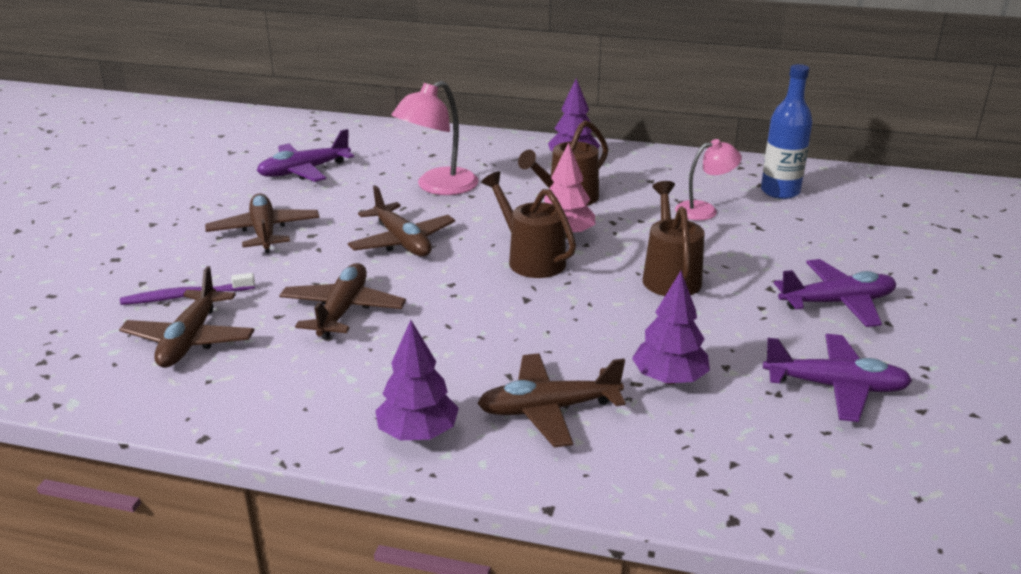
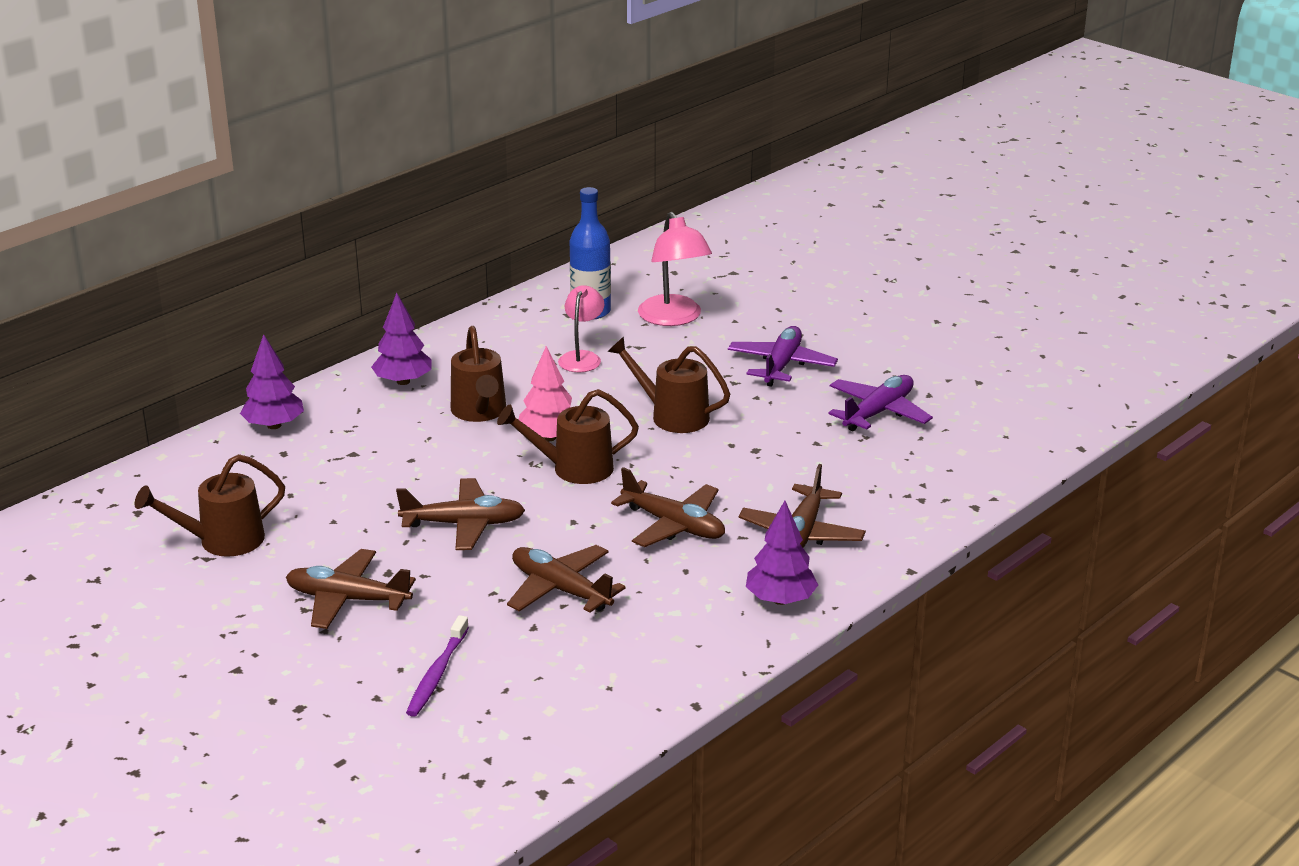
camera: 60 degrees left, 0 degrees up
(190, 340) = (527, 685): brown plane -> brown plane (673, 525)
(304, 171) = (221, 541): purple plane -> brown watering can
(438, 187) = (368, 472): pink lamp -> pink lamp (674, 318)
(669, 379) = (810, 471): purple tree -> purple tree (274, 425)

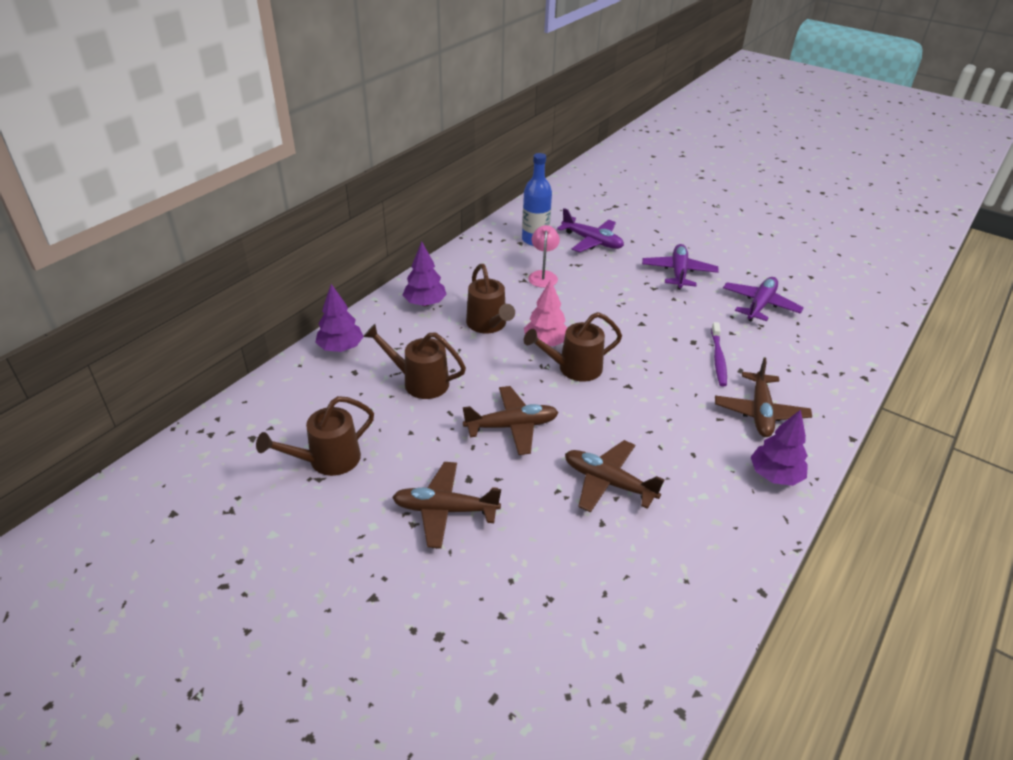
camera: 10 degrees left, 10 degrees up
(437, 674) = (543, 582): purple toothbrush -> purple toothbrush (718, 358)
(671, 416) = (623, 318): brown watering can -> brown watering can (419, 382)
(673, 525) = (666, 413): brown plane -> none
(674, 318) = (592, 241): pink lamp -> purple plane

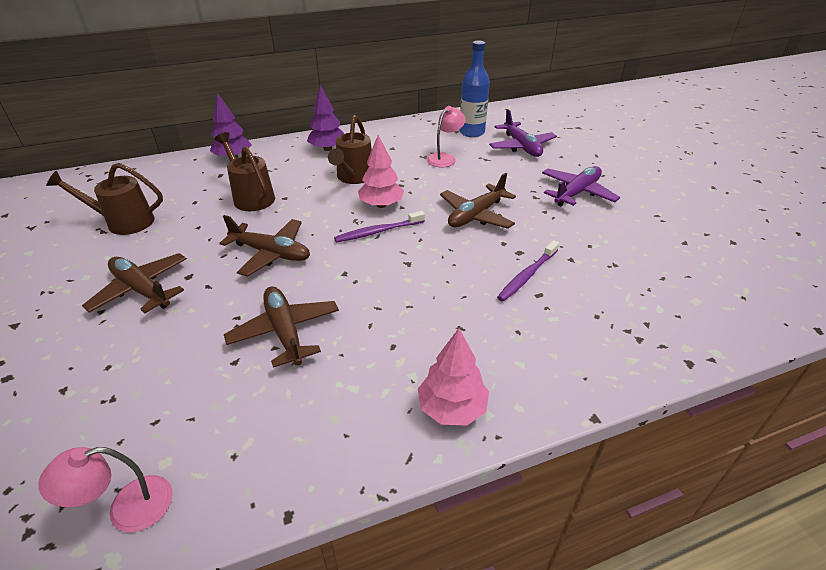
camera: 35 degrees right, 0 degrees up
(573, 368) = (378, 231): brown watering can -> purple toothbrush
(665, 651) = (127, 508): none -> pink lamp
(760, 305) = (635, 247): purple plane -> none
(760, 412) = (512, 341): brown plane -> brown plane (476, 215)
(775, 475) = (452, 408): purple tree -> pink tree

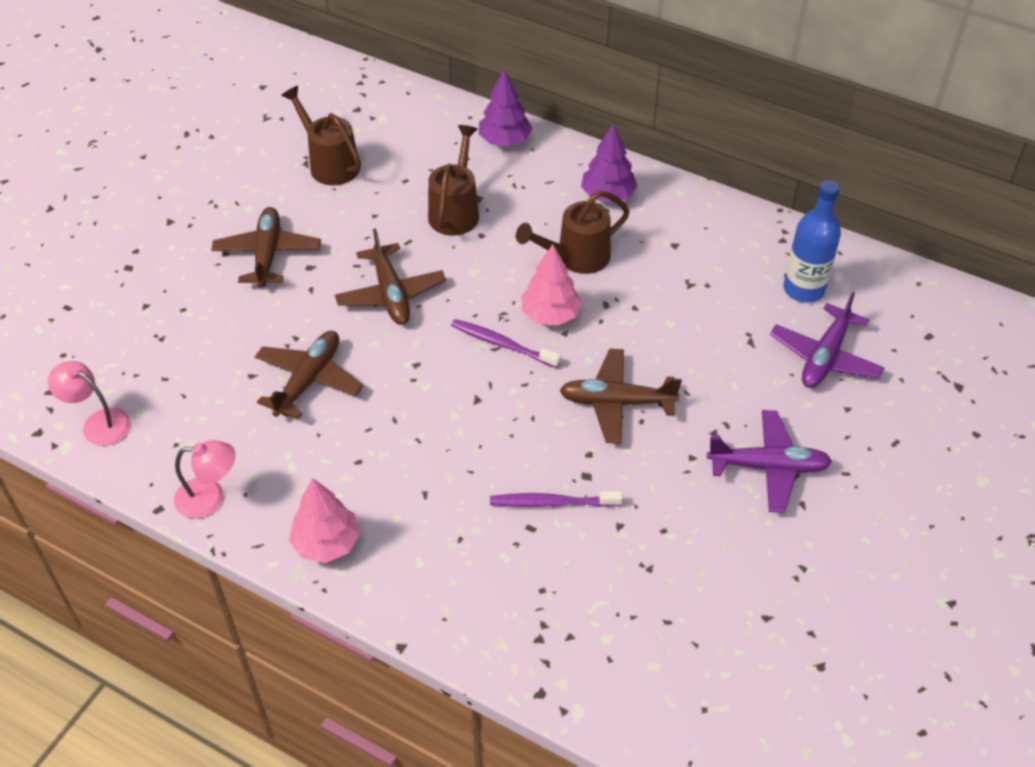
camera: 50 degrees right, 10 degrees up
(445, 158) = (708, 304): pink lamp -> pink lamp (210, 498)

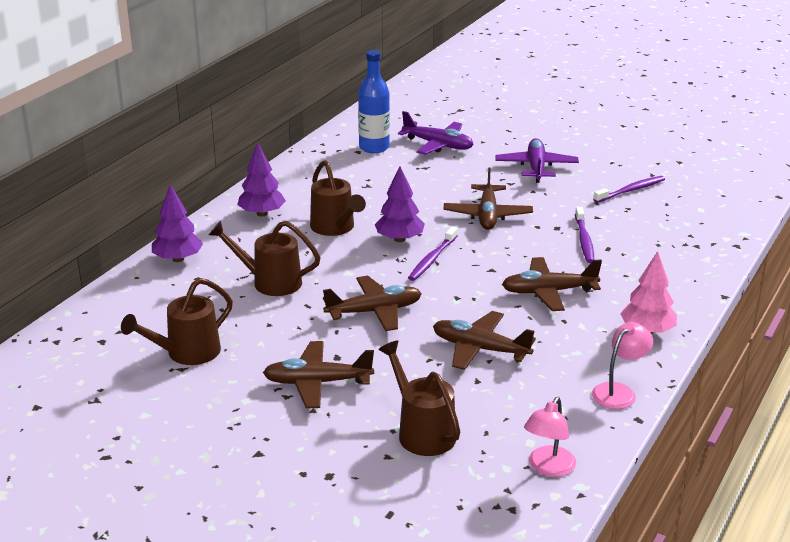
camera: 90 degrees left, 20 degrees down
(176, 330) = (421, 431): none -> brown watering can
(210, 498) = (619, 391): pink lamp -> pink lamp turned 45 degrees clockwise
(422, 452) = (548, 292): none -> brown plane
(550, 315) = (399, 239): pink tree -> purple tree
(706, 580) = (631, 190): none -> purple toothbrush

